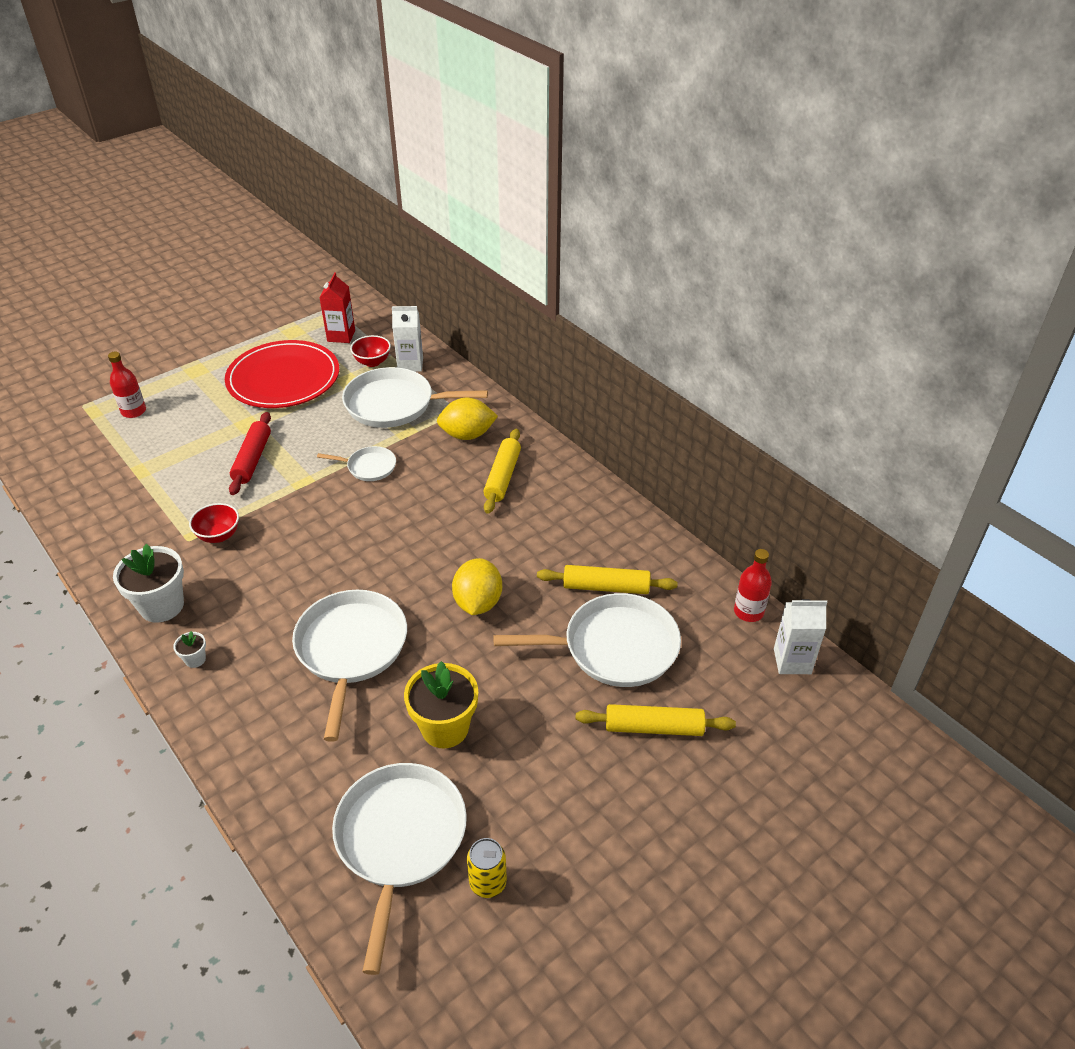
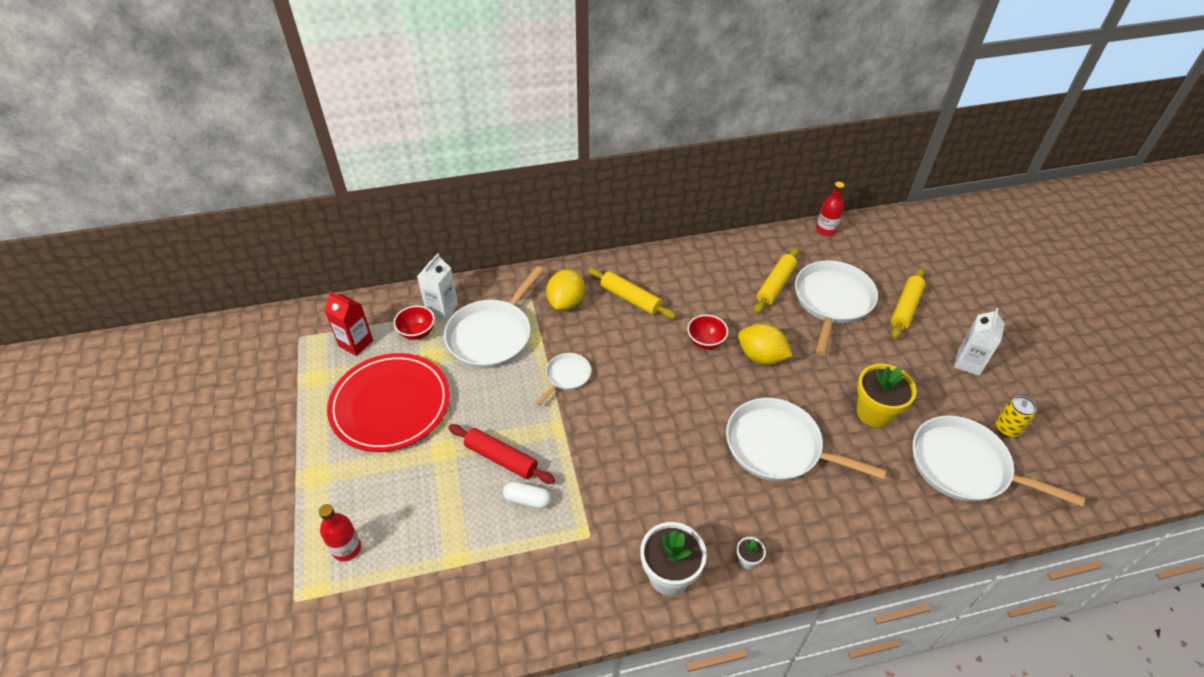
camera: 65 degrees left, 5 degrees up
(214, 490) = (527, 500): none -> white capsule
(219, 535) = (596, 509): red bowl -> red bowl (705, 342)
(792, 661) = (872, 229): white carton -> white carton (968, 363)

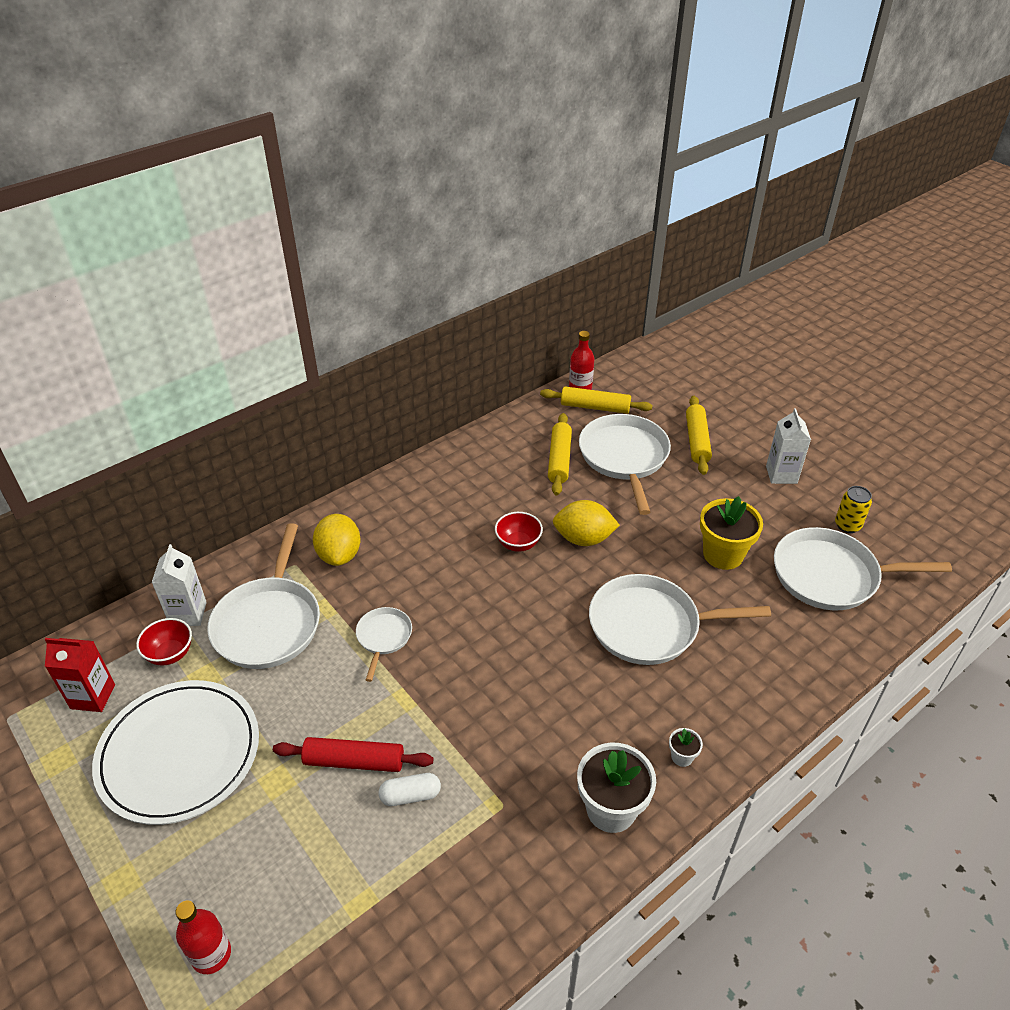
camera: 25 degrees left, 5 degrees down
(390, 404) = (179, 753): red plate -> white plate
(630, 298) = (412, 525): yellow rolling pin -> yellow rolling pin (595, 407)

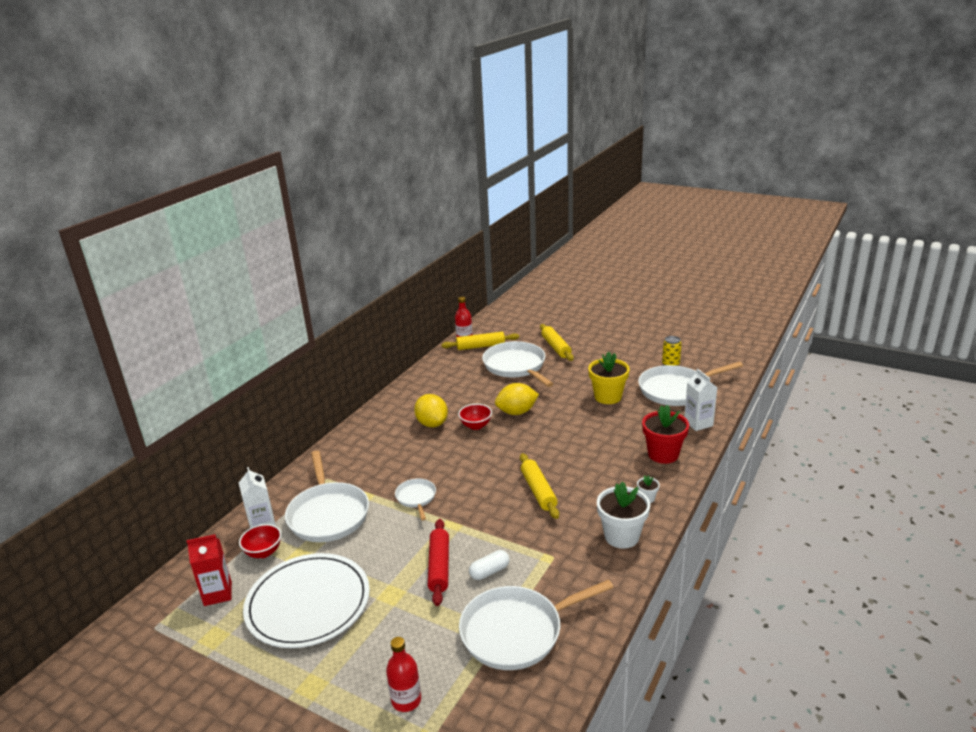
camera: 20 degrees left, 15 degrees down
(339, 555) = (355, 464): yellow lemon -> yellow lemon (432, 424)
(354, 761) = (439, 567): red rolling pin -> red rolling pin turned 75 degrees counterclockwise
(559, 460) = (475, 377): yellow rolling pin -> yellow rolling pin (538, 491)
(649, 625) = (586, 442): white pan -> white pan (516, 632)
(747, 687) = (663, 454): none -> red flower pot
(781, 474) = (617, 351): white carton -> white carton (698, 423)

